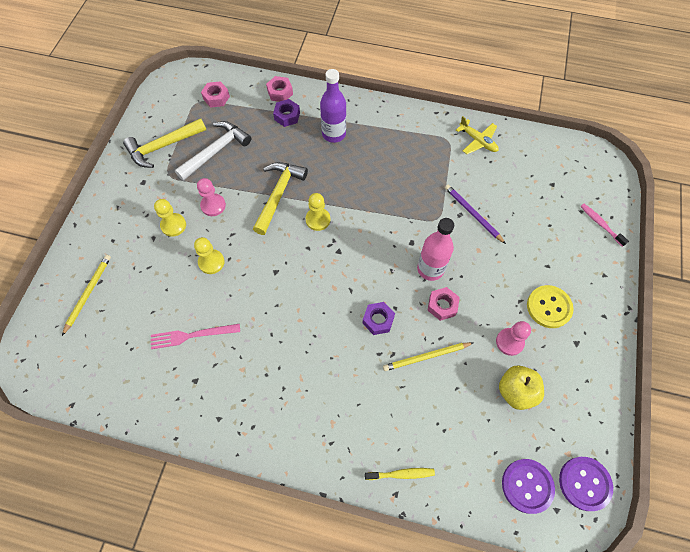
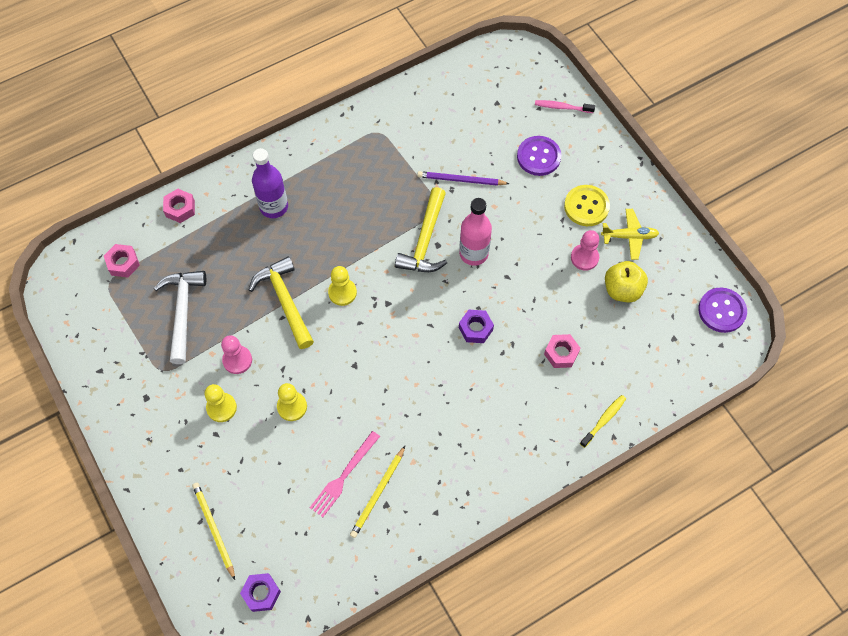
camera: 45 degrees left, 0 degrees up
(163, 146) = (126, 350): yellow hammer -> yellow hammer (425, 240)
(287, 116) = (212, 225): purple nut -> purple nut (261, 593)
(426, 357) = (538, 323): yellow pencil -> yellow pencil (378, 493)
(442, 305) = (511, 274): pink nut -> pink nut (561, 353)
(477, 141) = (403, 113): yellow plane -> yellow plane (629, 237)
(527, 486) = (689, 347): purple button -> purple button (538, 157)

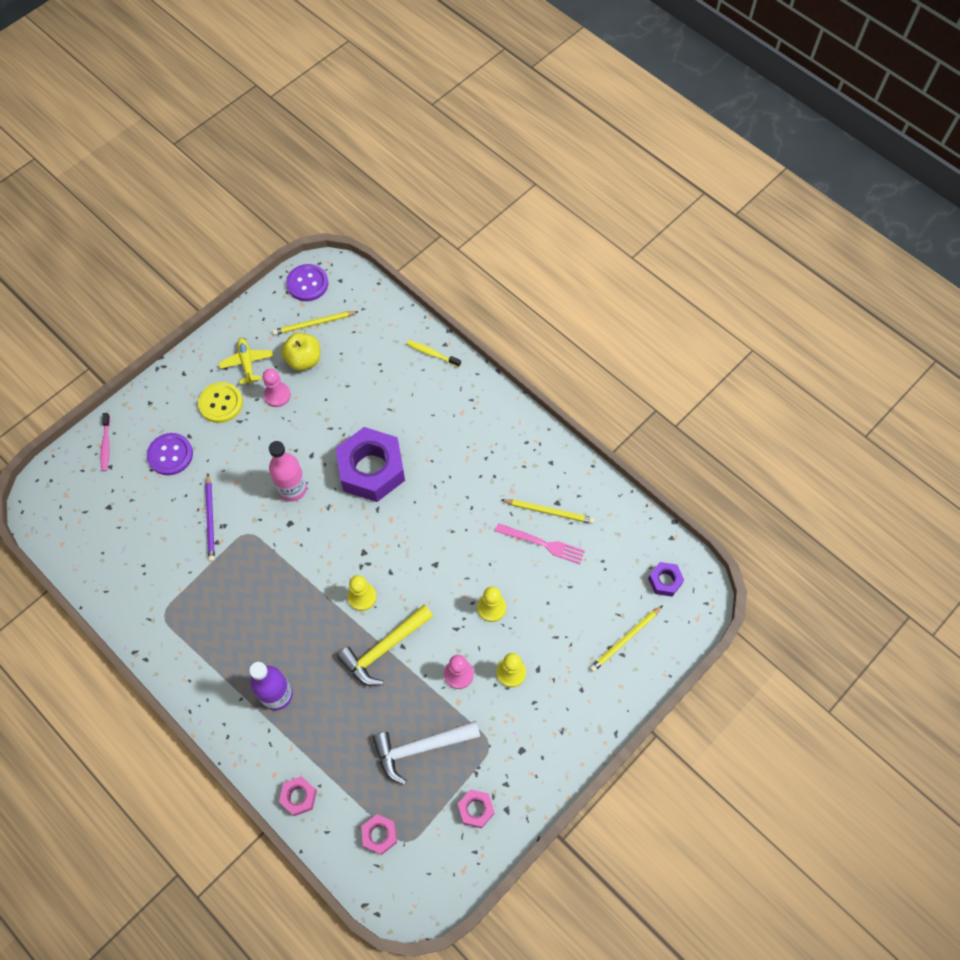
camera: 105 degrees left, 0 degrees up
(425, 240) = (287, 535): yellow hammer -> none
(475, 329) = (371, 470): purple nut -> purple nut, size x2.17
(561, 353) = (378, 396): pink nut -> pink nut (476, 809)
(666, 308) = (314, 324): none -> yellow pencil

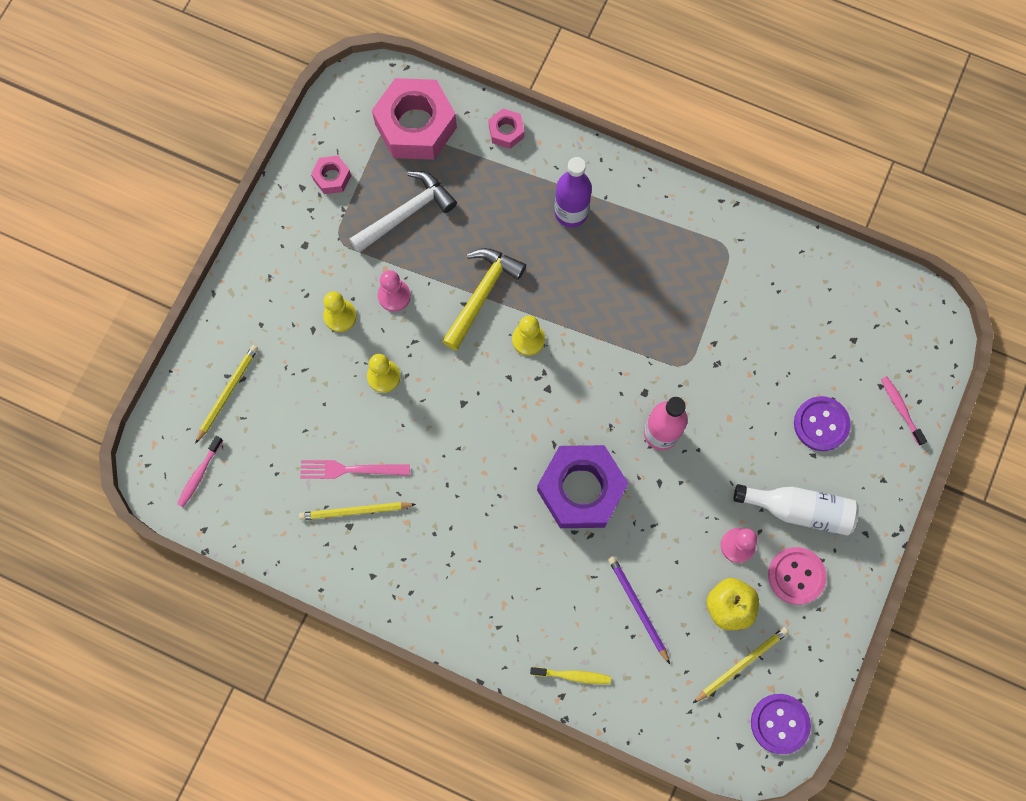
camera: 160 degrees right, 10 degrees up
(210, 519) = (734, 366): purple pencil -> purple pencil (637, 608)
(221, 403) = (799, 510): yellow button -> white bottle
(247, 363) = (796, 576): yellow plane -> pink button
(379, 835) = (415, 126): pink nut -> pink nut, size x2.17
(665, 581) = (199, 474): purple nut -> pink toothbrush

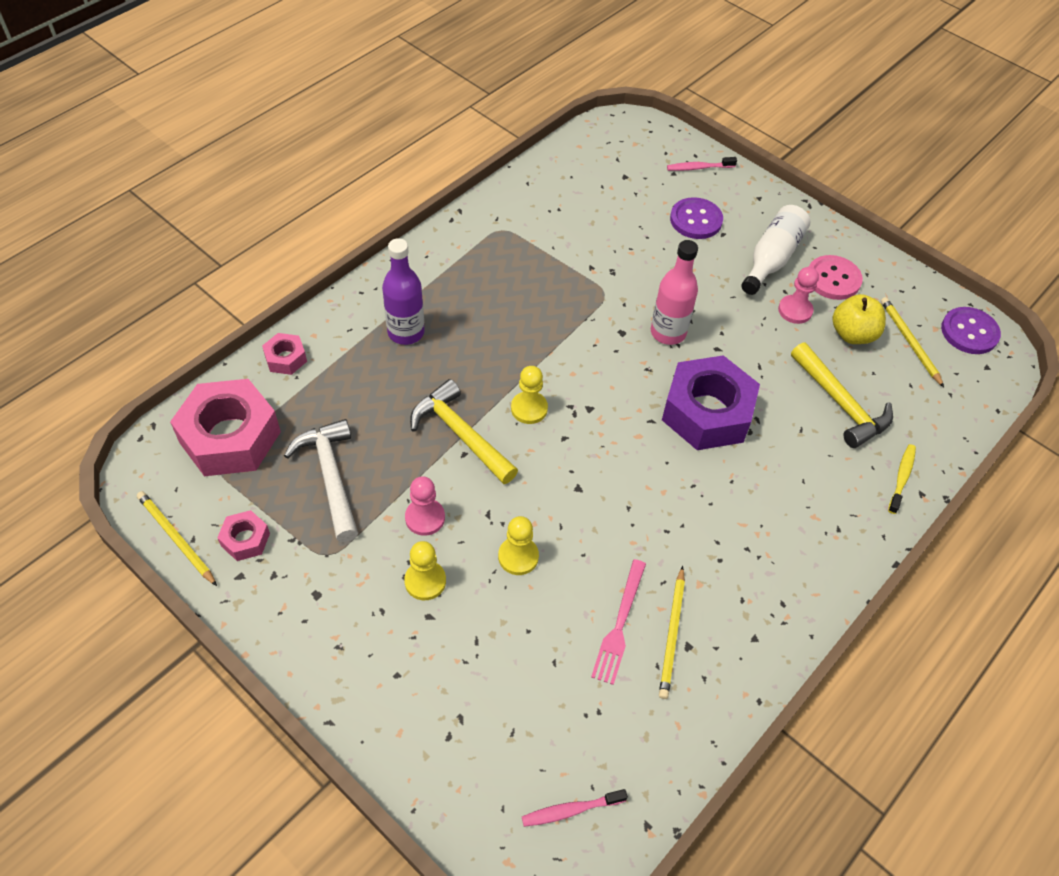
camera: 75 degrees left, 20 degrees down
(199, 474) = (570, 810): pink toothbrush -> pink toothbrush turned 120 degrees clockwise
(228, 392) = (472, 742): yellow pencil -> yellow pencil (176, 538)
(637, 608) = (840, 403): purple pencil -> yellow hammer

